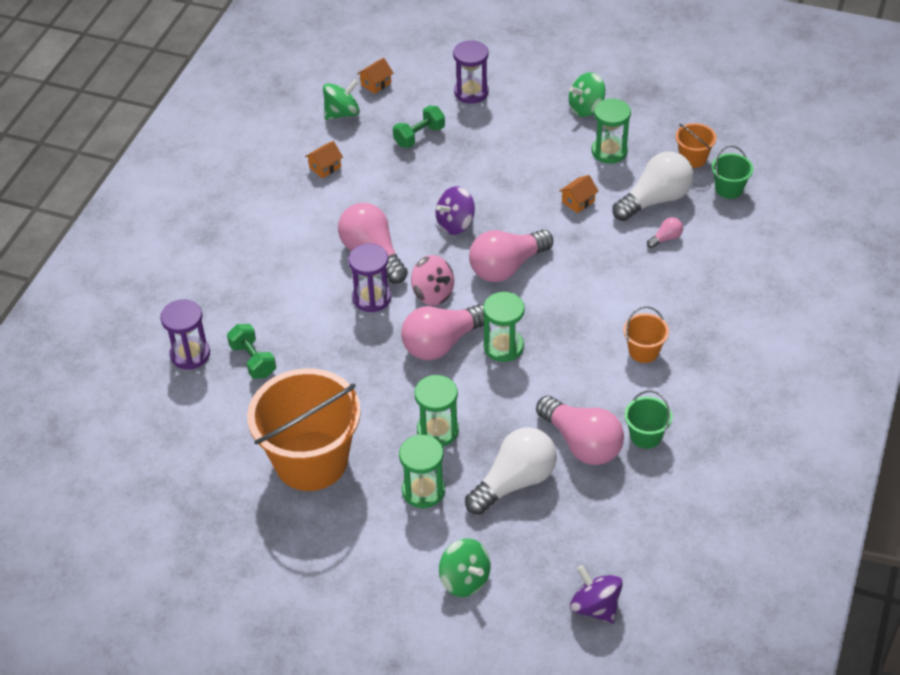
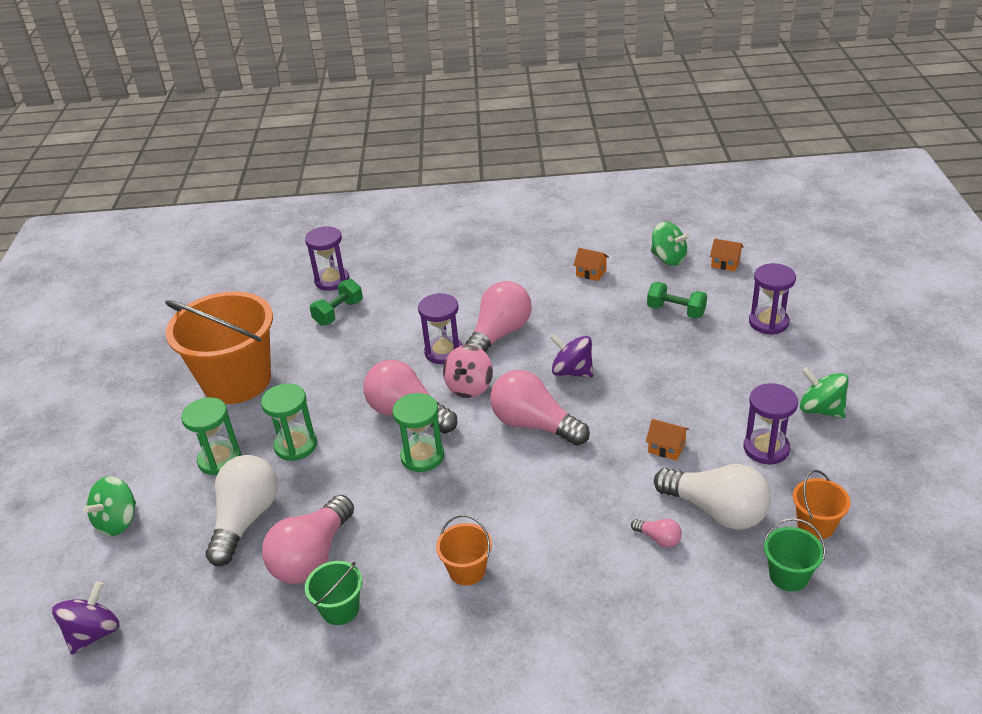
camera: 70 degrees right, 10 degrees down
(514, 482) = (246, 520): white light bulb -> white light bulb turned 105 degrees counterclockwise
(609, 151) = (766, 448): green hourglass -> purple hourglass

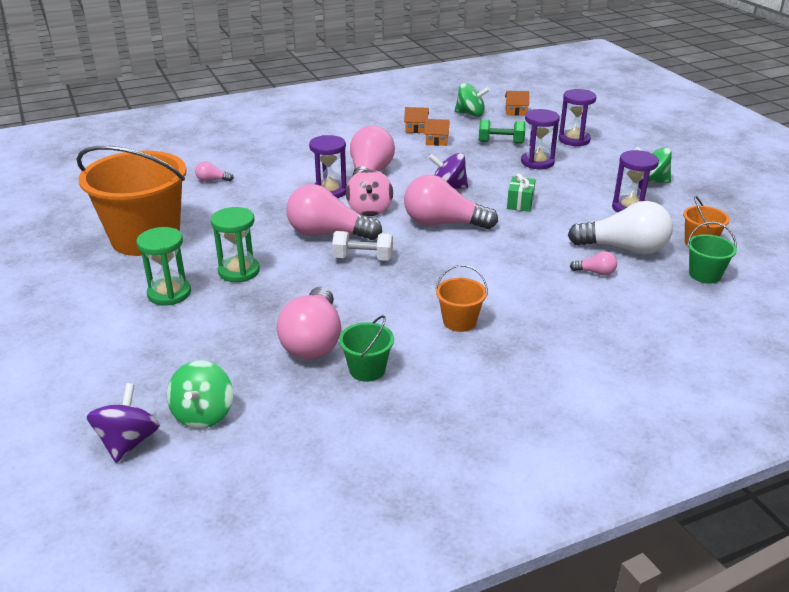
camera: 25 degrees left, 5 degrees down
(118, 521) = (92, 356): green spinning top -> green spinning top (203, 414)
(246, 520) = (228, 329): white light bulb -> none
(332, 280) = (189, 161): purple hourglass -> purple hourglass (537, 162)
(338, 313) = (212, 180): green dumbbell -> pink light bulb
(422, 456) = (363, 258): green hourglass -> white dumbbell
(639, 412) = (520, 203): none -> green gift
(666, 448) = (558, 220): orange house -> orange house (436, 141)

